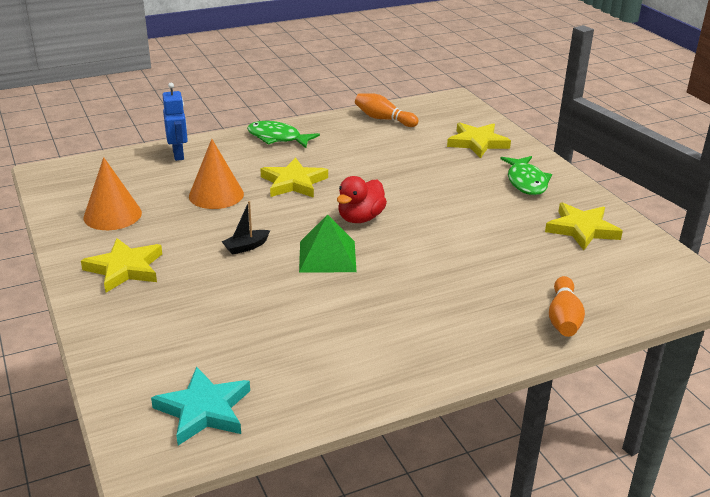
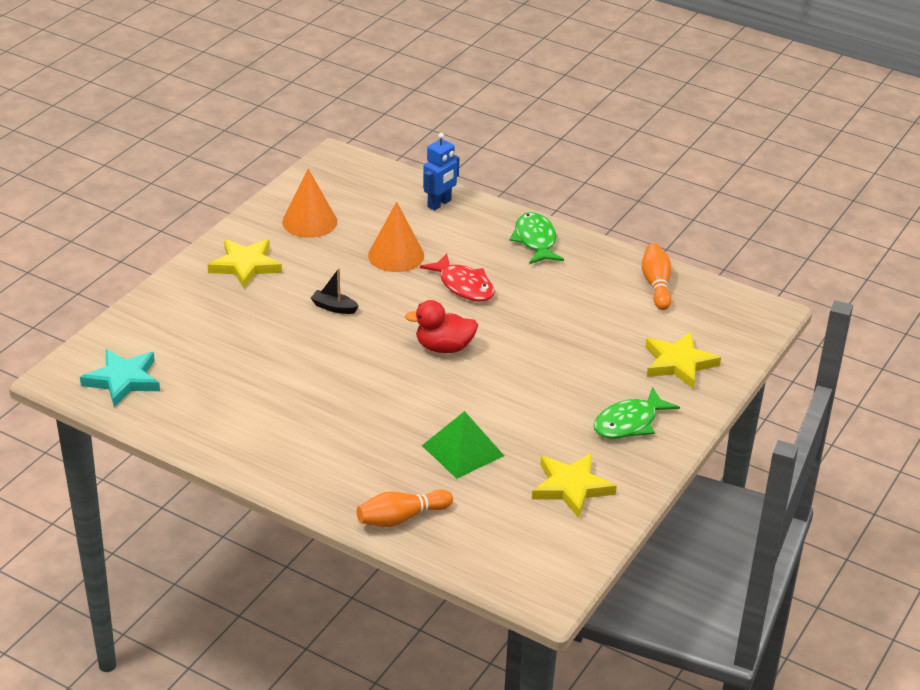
camera: 55 degrees right, 5 degrees up
(293, 182) = (463, 286): yellow star -> red fish
(327, 256) = (364, 354): green pyramid -> green pyramid (463, 450)

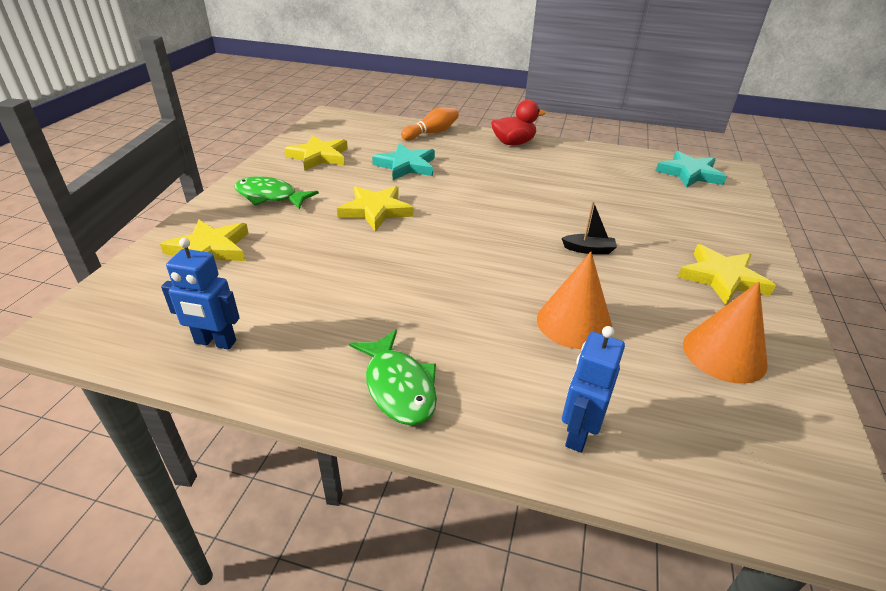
camera: 165 degrees right, 0 degrees up
(444, 347) = (457, 230): red duck -> red duck (513, 143)
(463, 286) = (469, 296): red fish -> none
(463, 450) = (406, 166): green pyramid -> turquoise star
(517, 384) = (376, 211): none -> yellow star
(629, 423) = (270, 197): green fish -> green fish turned 105 degrees counterclockwise
(656, 285) = (215, 342): orange bowling pin -> blue robot

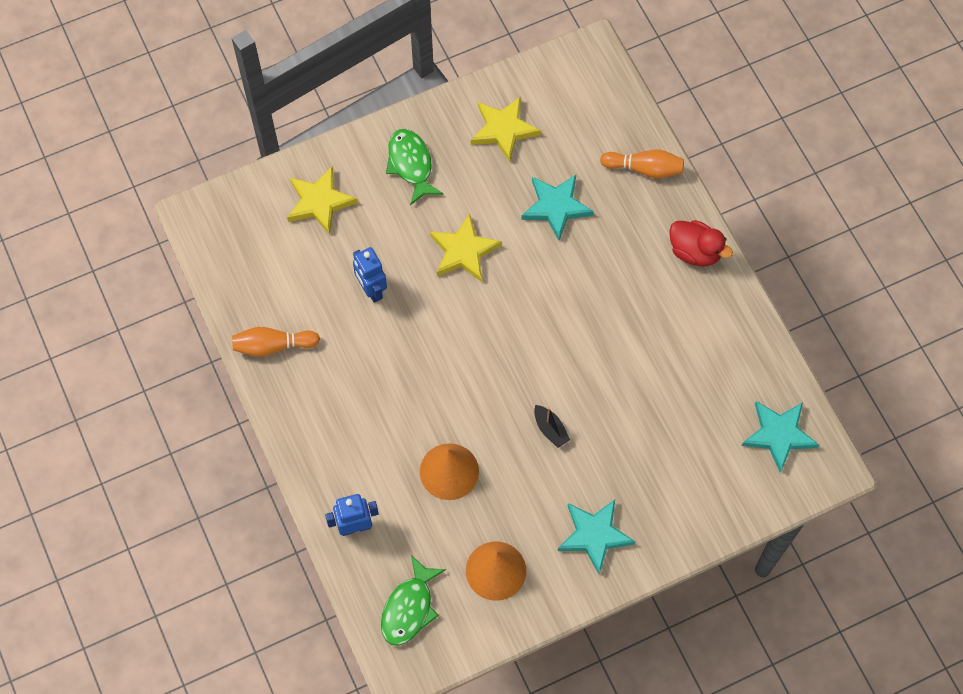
camera: 50 degrees right, 30 degrees up
(215, 342) = (255, 300): blue robot -> blue robot (371, 290)
(279, 361) = (273, 346): none -> orange bowling pin
(398, 386) = (309, 419): green fish -> green fish (409, 608)
(722, 278) = (594, 535): yellow star -> turquoise star

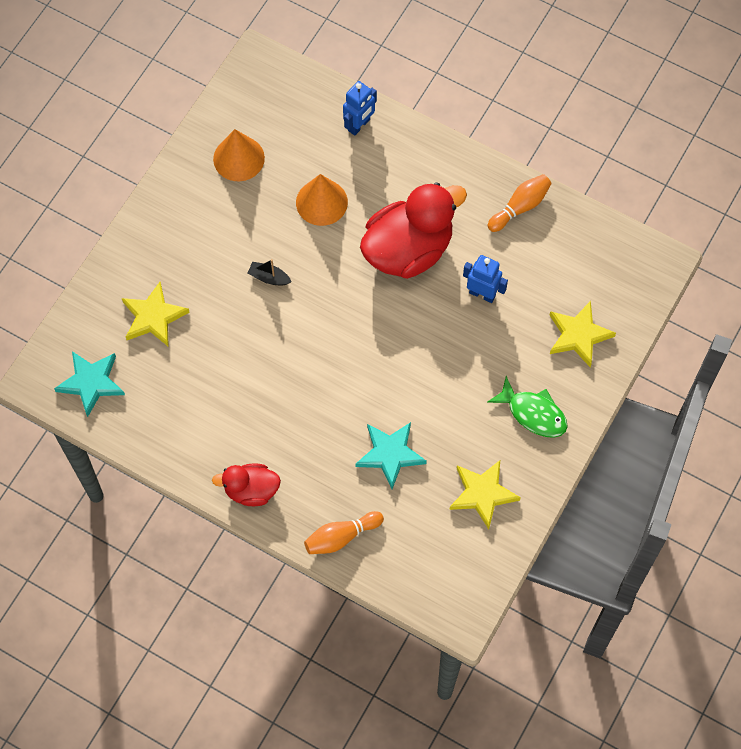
camera: 145 degrees right, 0 degrees up
(404, 372) = (408, 250): none -> red duck
(409, 608) = (281, 99): green fish -> none
(464, 251) = (436, 370): yellow star -> yellow star (153, 317)
(594, 535) = (184, 224): turquoise star -> none

